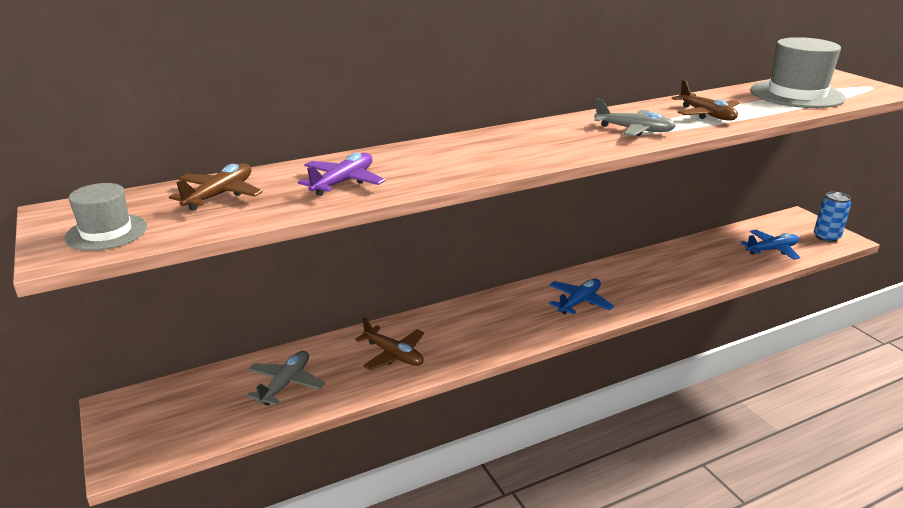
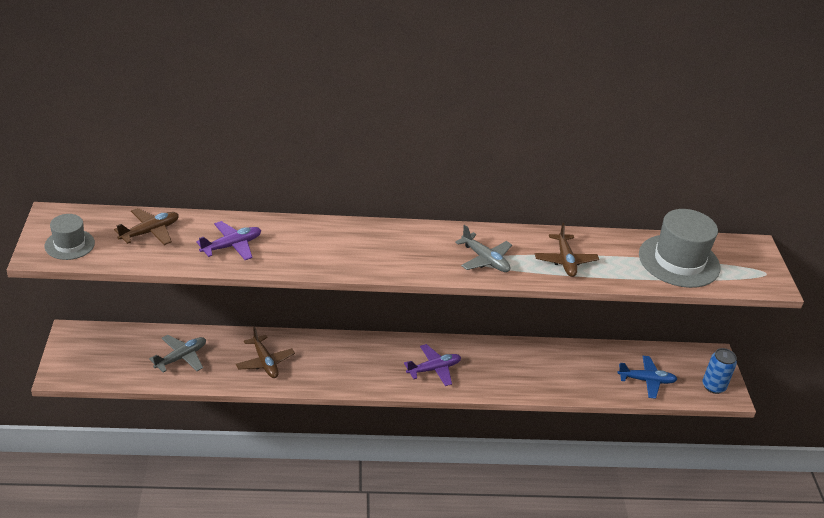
camera: 20 degrees right, 10 degrees up
(579, 302) = (434, 369): blue plane -> purple plane

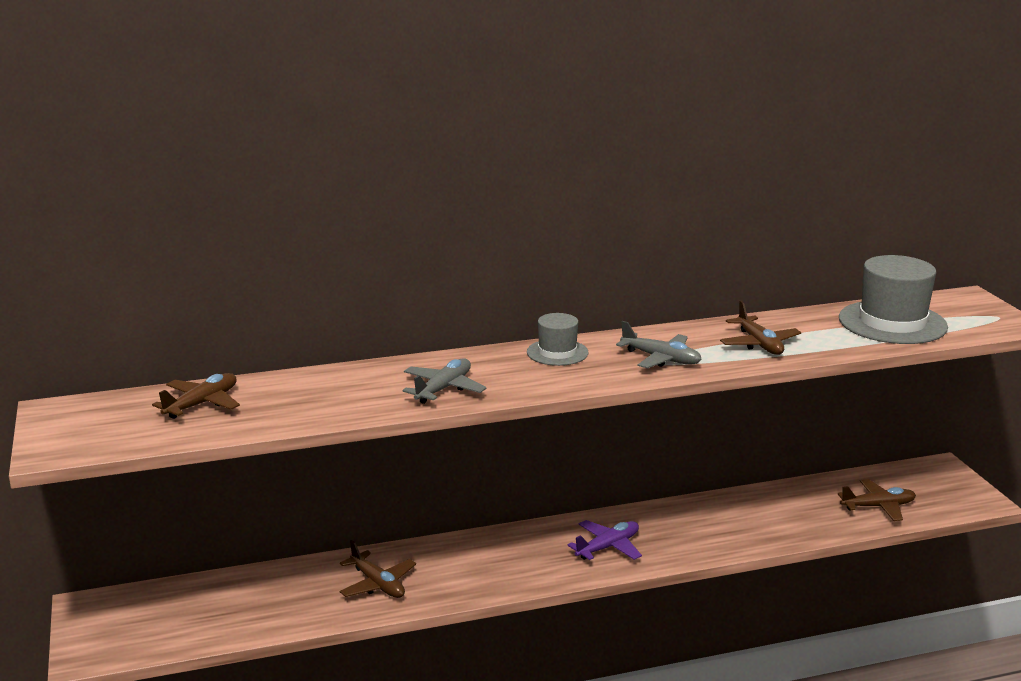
camera: 10 degrees left, 15 degrees down
(69, 244) = (92, 434): grey hat -> grey hat (557, 352)
(181, 357) = (257, 602): grey plane -> grey plane (443, 389)
(231, 246) = (323, 399): purple plane -> none
(646, 380) = (878, 507): blue plane -> brown plane
(713, 386) = (960, 497): blue can -> none

